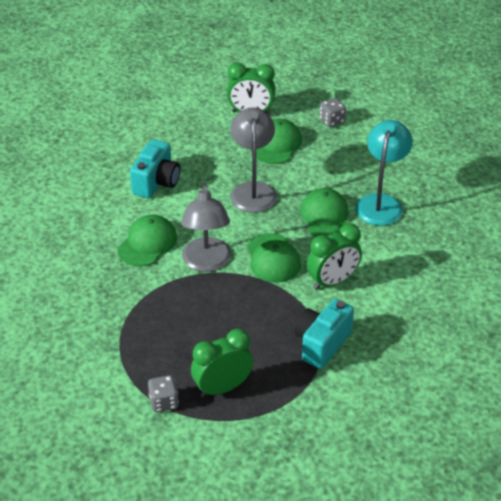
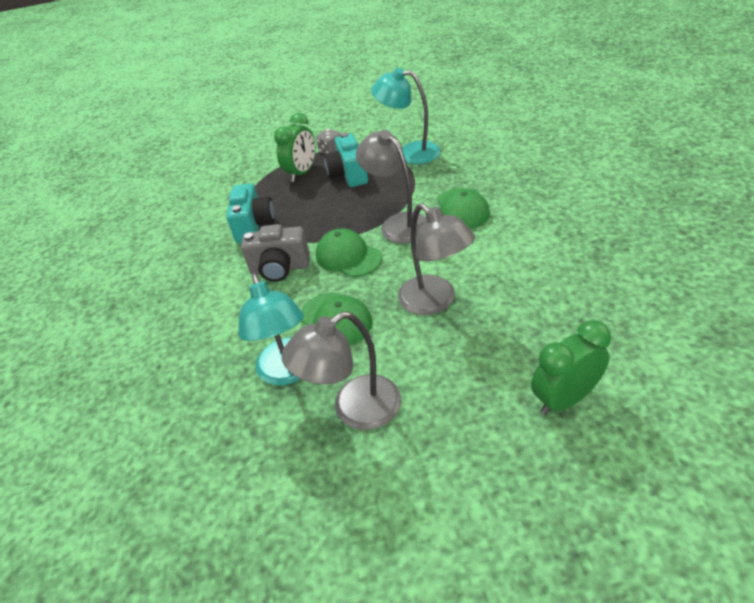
camera: 150 degrees right, 0 degrees up
(101, 337) = (410, 153): none -> turquoise lamp
(156, 182) = (531, 253): turquoise camera -> turquoise camera (349, 175)
(276, 144) = (476, 371): green cap -> none
(332, 121) = (452, 461): grey dice -> none
(332, 281) = (280, 268): green clock -> grey camera
(359, 163) = (354, 410): none -> grey lamp

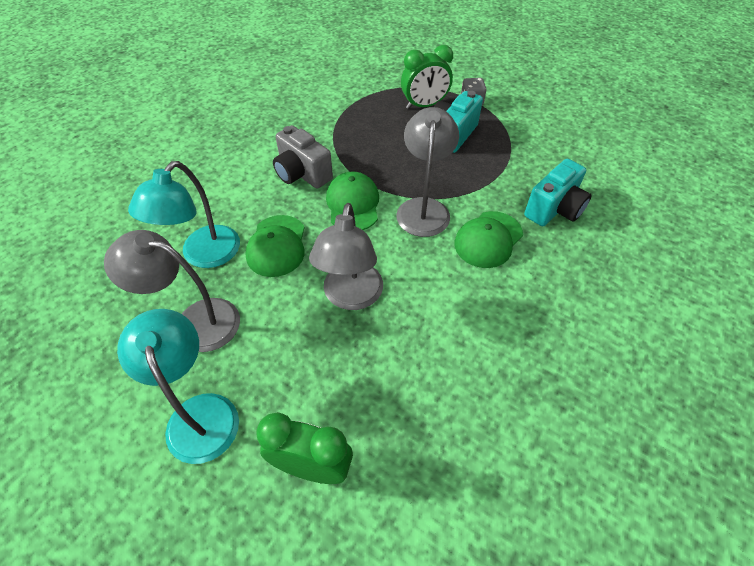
camera: 40 degrees right, 10 degrees up
(254, 226) = (334, 125): turquoise camera -> turquoise camera (554, 209)
(410, 153) = (527, 152): turquoise lamp -> turquoise lamp (199, 413)

